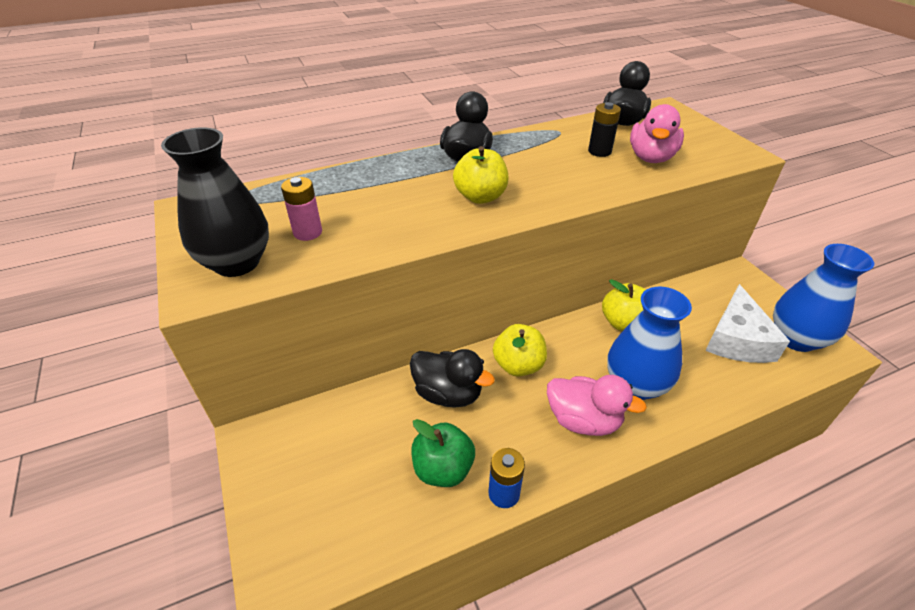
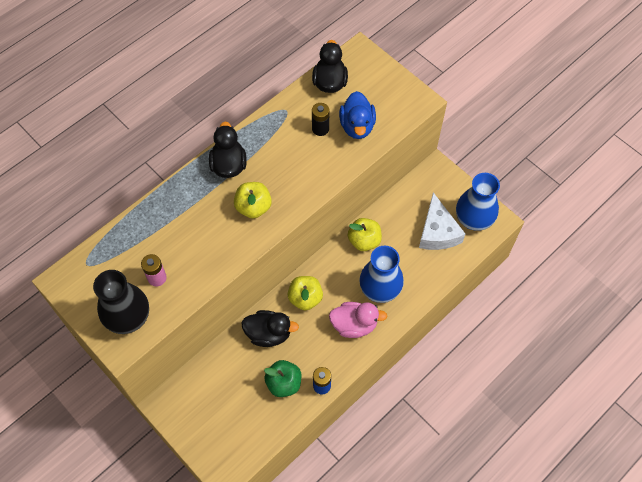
camera: 20 degrees left, 20 degrees up
(651, 158) = (357, 126): pink duck -> blue duck

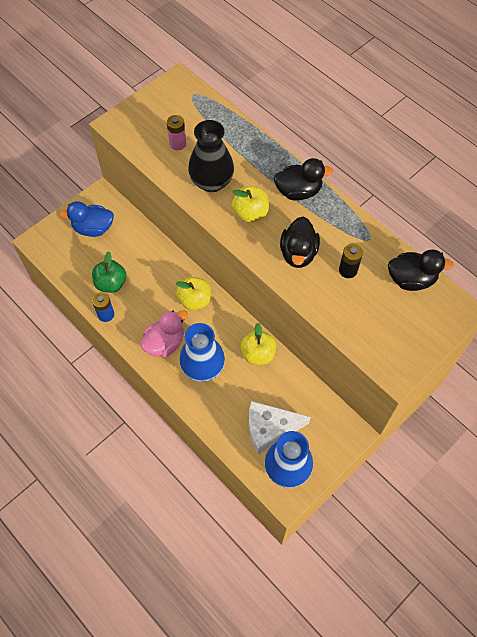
camera: 90 degrees right, 0 degrees up
(128, 317) = (141, 127): black vase -> black vase (211, 182)
(268, 334) = (160, 270): black duck -> black duck (298, 253)
(354, 325) = (165, 343): pink duck -> pink duck turned 135 degrees counterclockwise
(357, 126) = (354, 305): blue duck -> blue duck (93, 228)

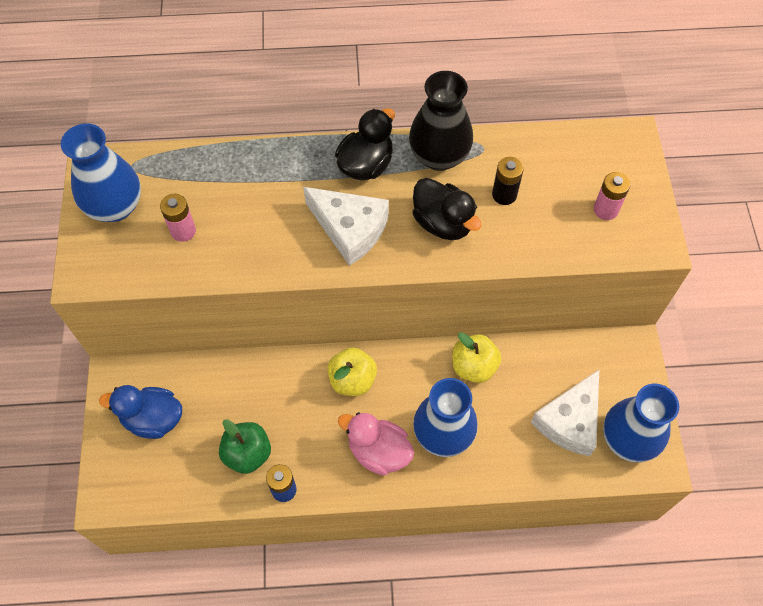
camera: 50 degrees left, 0 degrees up
(93, 228) = (153, 419): blue duck -> blue duck turned 60 degrees clockwise
(164, 106) = (115, 206): none -> blue vase
(165, 343) = (378, 451): pink duck -> pink duck turned 60 degrees counterclockwise
(211, 182) = (271, 235): black vase -> black vase (439, 156)
(250, 213) = (350, 229): yellow apple -> white cheese
(392, 329) = (605, 210): none -> pink battery
(411, 279) = (563, 150): black duck -> none

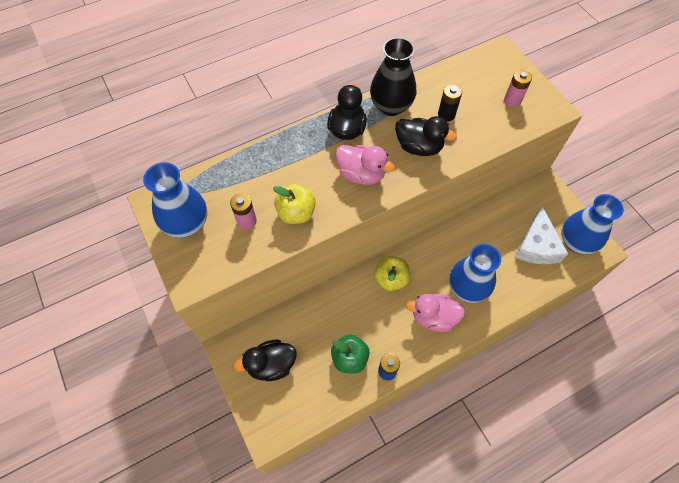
camera: 25 degrees left, 0 degrees up
(153, 419) = (271, 365): blue duck -> black duck
(350, 229) = (361, 174): white cheese -> pink duck
(473, 366) = (461, 237): yellow apple -> yellow apple (296, 213)

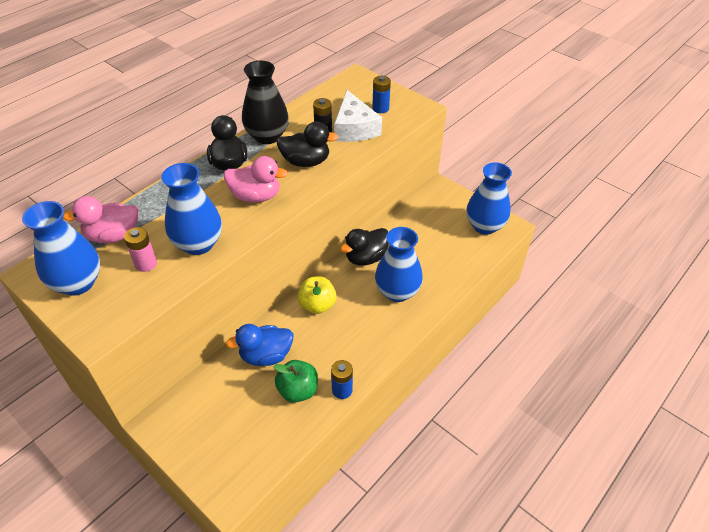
camera: 20 degrees left, 15 degrees down
(271, 365) = (212, 424): black duck -> black duck (366, 258)
(296, 213) = (198, 244): yellow apple -> blue vase
(332, 315) = (266, 355): none -> blue duck
(433, 317) = (373, 327): pink duck -> pink duck (113, 236)
(512, 100) = (380, 108): pink battery -> blue battery
(536, 246) = (450, 238): white cheese -> white cheese (354, 128)

